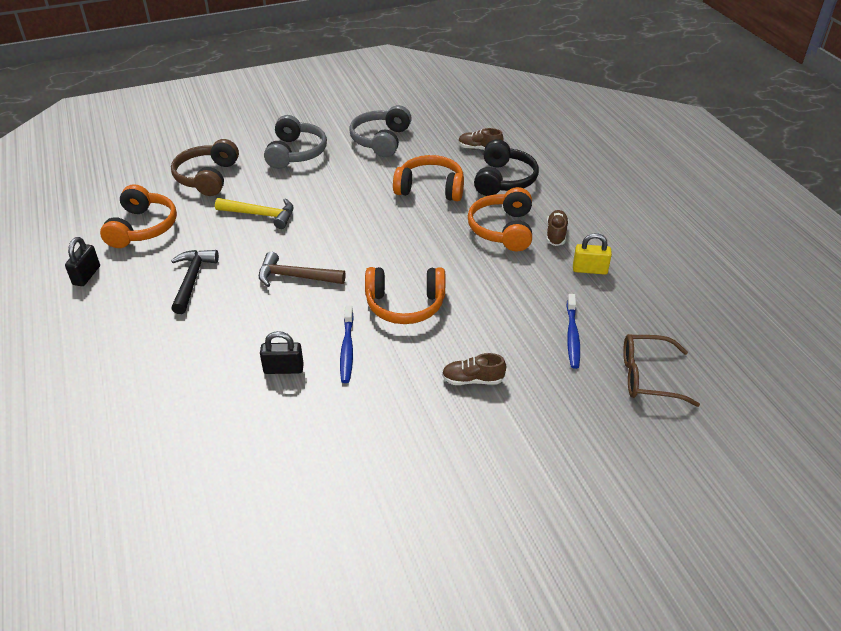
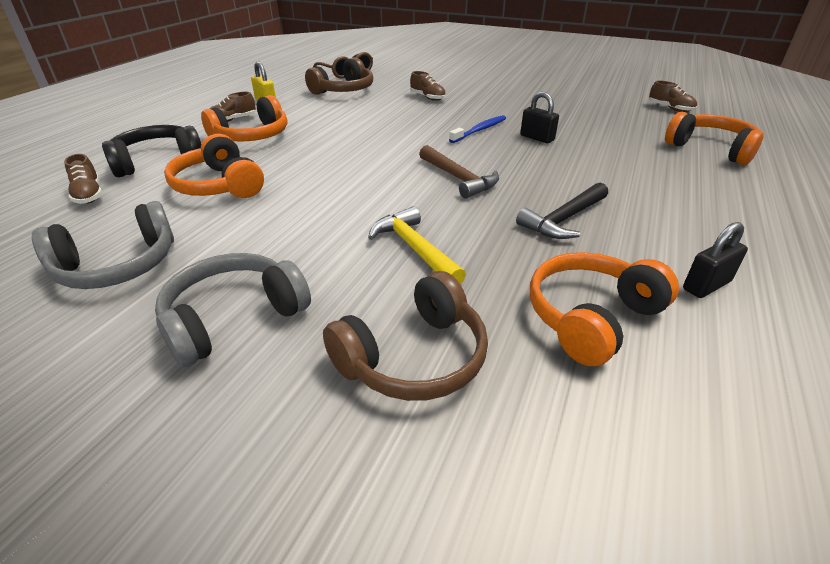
camera: 135 degrees left, 5 degrees down
(170, 555) = (670, 108): none -> brown shoe
(405, 305) = (405, 132): orange headphones -> orange headphones (711, 149)
(572, 336) = (344, 90): blue toothbrush -> brown headphones

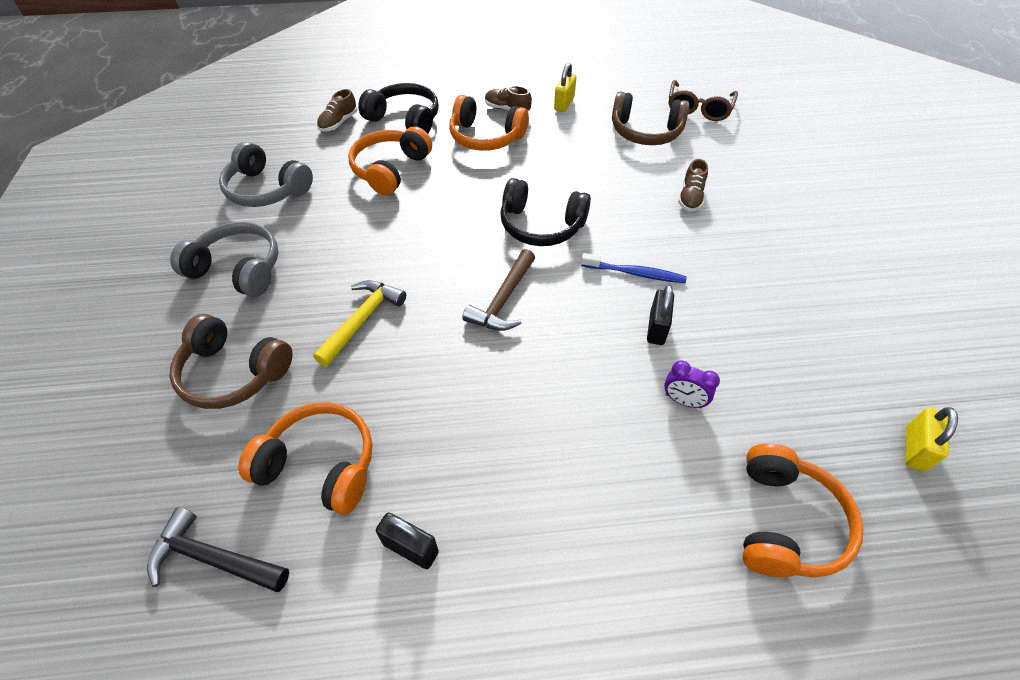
camera: 60 degrees right, 15 degrees up
(392, 144) = (541, 225): none -> black headphones
(564, 219) = (472, 405): black hammer -> black hammer (213, 558)
(606, 148) = (683, 401): none -> purple clock
(670, 108) = (915, 449): brown shoe -> yellow padlock

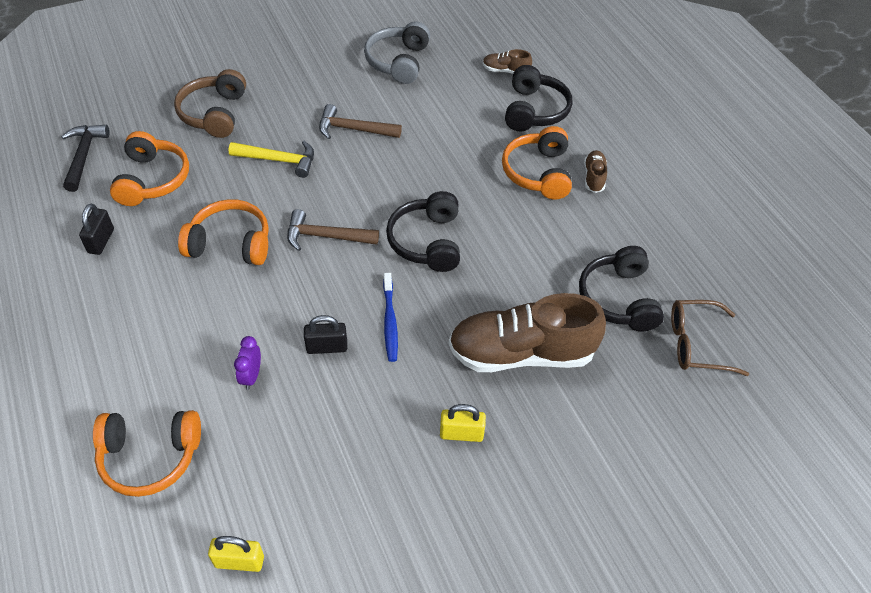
camera: 70 degrees right, 0 degrees up
(238, 269) = (307, 80): grey headphones -> none
(351, 246) = (353, 129): none -> brown hammer
(390, 169) = (457, 123): orange headphones -> orange headphones (230, 243)
(564, 104) = (631, 220): yellow padlock -> yellow padlock (461, 434)
(645, 132) = (618, 299): brown headphones -> black headphones
(690, 197) = (521, 353): brown shoe -> brown shoe, size x2.33

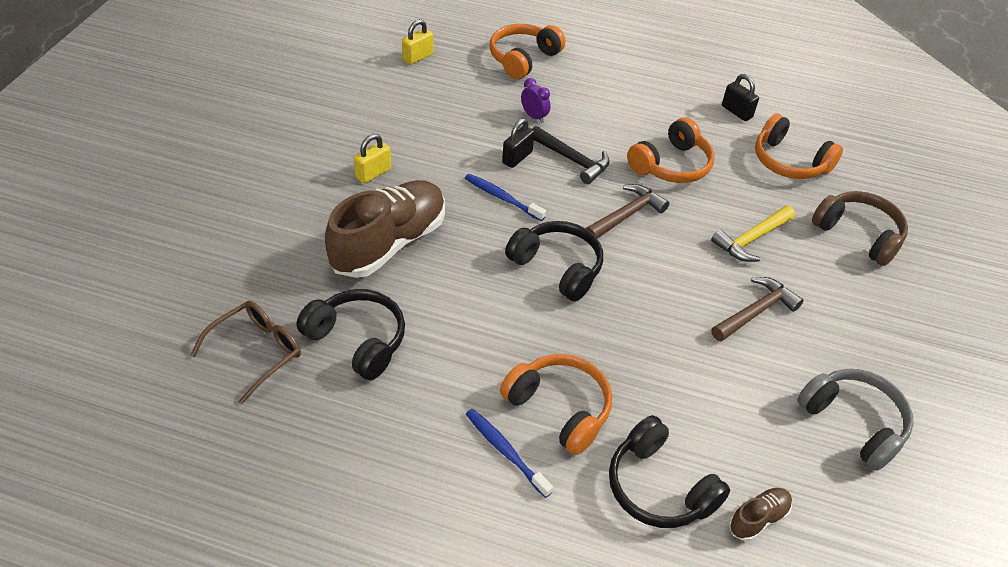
camera: 130 degrees right, 5 degrees down
(84, 156) = (853, 142): black hammer -> black hammer (572, 160)
(594, 177) = (505, 451): brown shoe -> blue toothbrush

